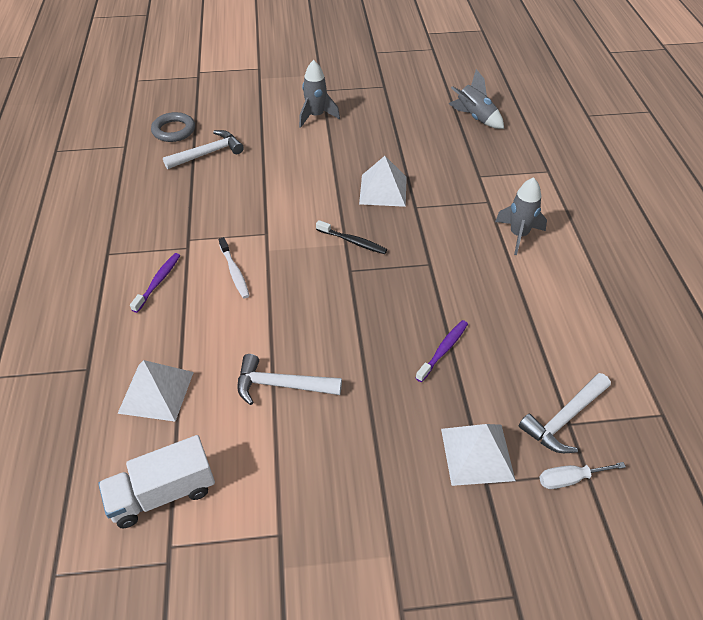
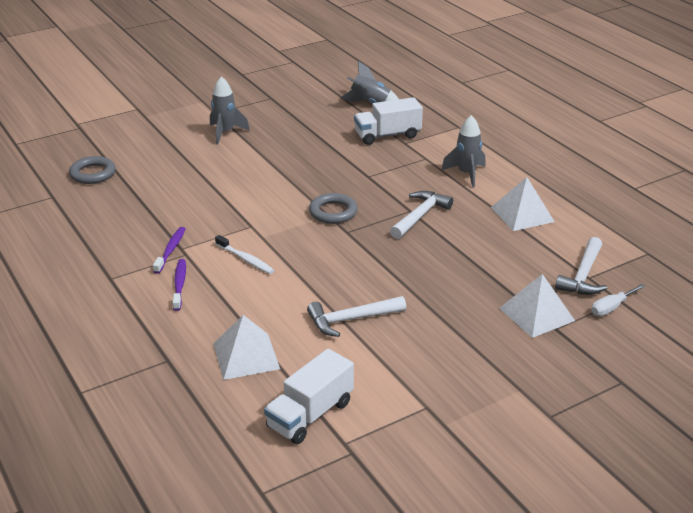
camera: 25 degrees left, 15 degrees down
(207, 153) = (143, 183): white hammer -> white hammer (420, 216)
(352, 241) = (333, 212): black toothbrush -> grey ring
(383, 190) = (331, 171): white pyramid -> white pyramid (522, 214)
(443, 350) = (463, 261): purple toothbrush -> purple toothbrush (170, 250)
(467, 162) = (387, 135): none -> white truck

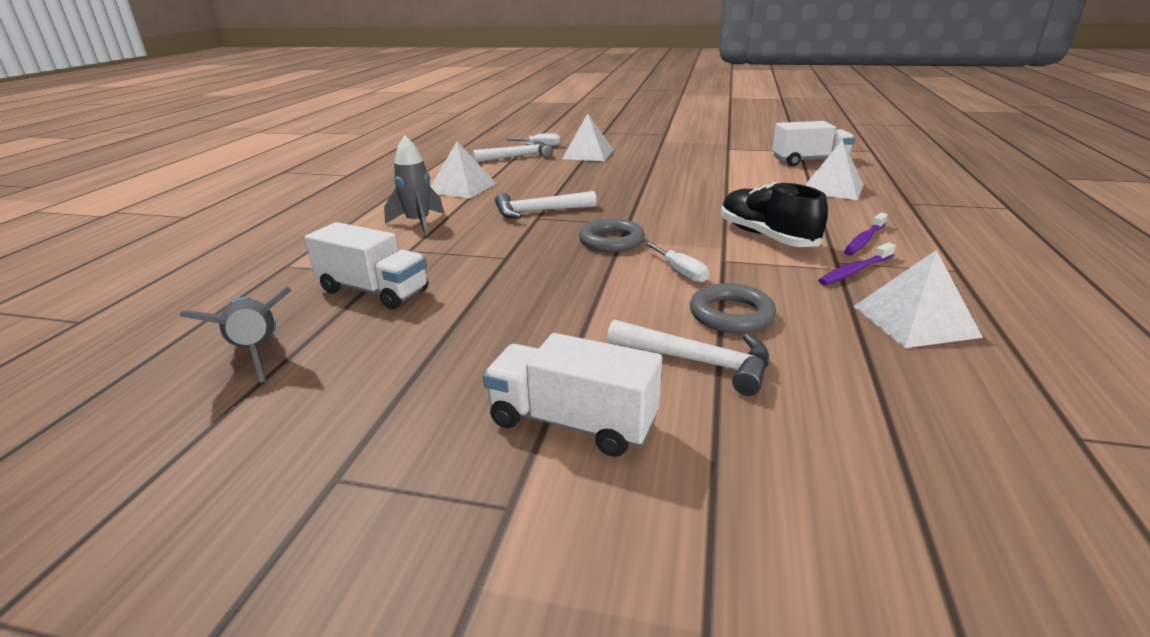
camera: 135 degrees left, 5 degrees down
(93, 174) = (961, 457): grey ring -> grey ring (731, 314)
(124, 226) = (915, 321): none -> white pyramid
(225, 133) = (572, 422): grey rocket -> white truck
(245, 259) = (766, 236): white toothbrush -> black shoe
(264, 206) = (680, 272): none -> white screwdriver
(351, 320) = (719, 182): white hammer -> white hammer (697, 362)

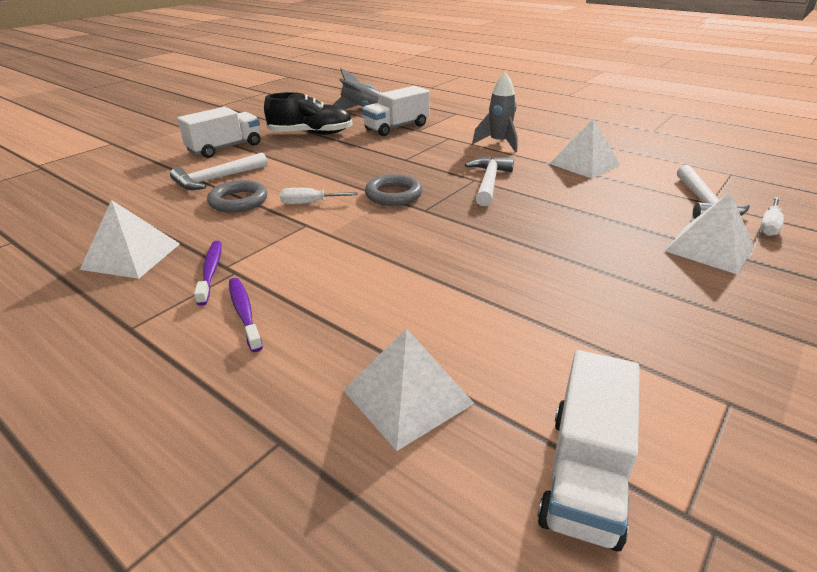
camera: 115 degrees right, 5 degrees up
(766, 236) = (321, 261): black shoe -> black shoe (311, 134)

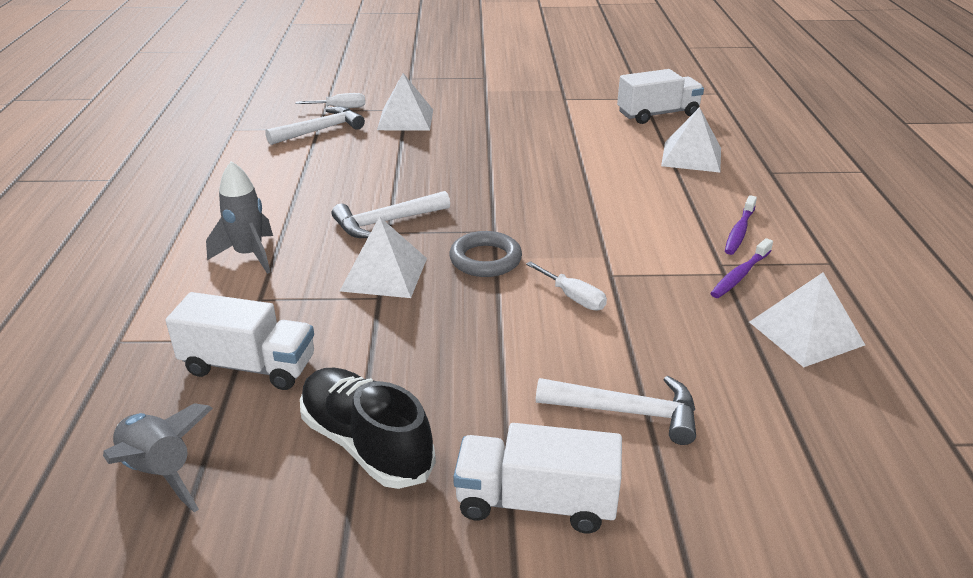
camera: 130 degrees left, 0 degrees up
(238, 201) = (640, 348): grey ring -> none
(584, 164) = (275, 190): white pyramid -> white pyramid (384, 274)

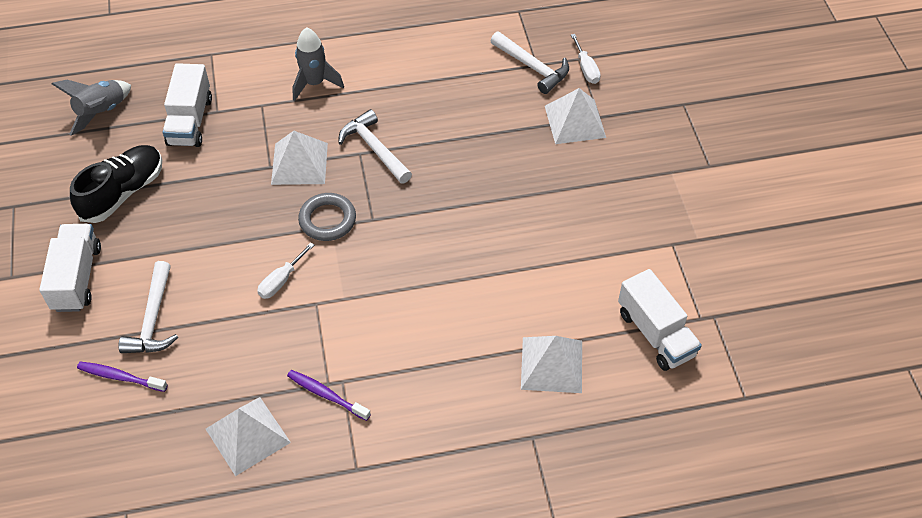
camera: 80 degrees right, 20 degrees up
(739, 231) = (401, 399): purple toothbrush -> purple toothbrush (120, 377)

